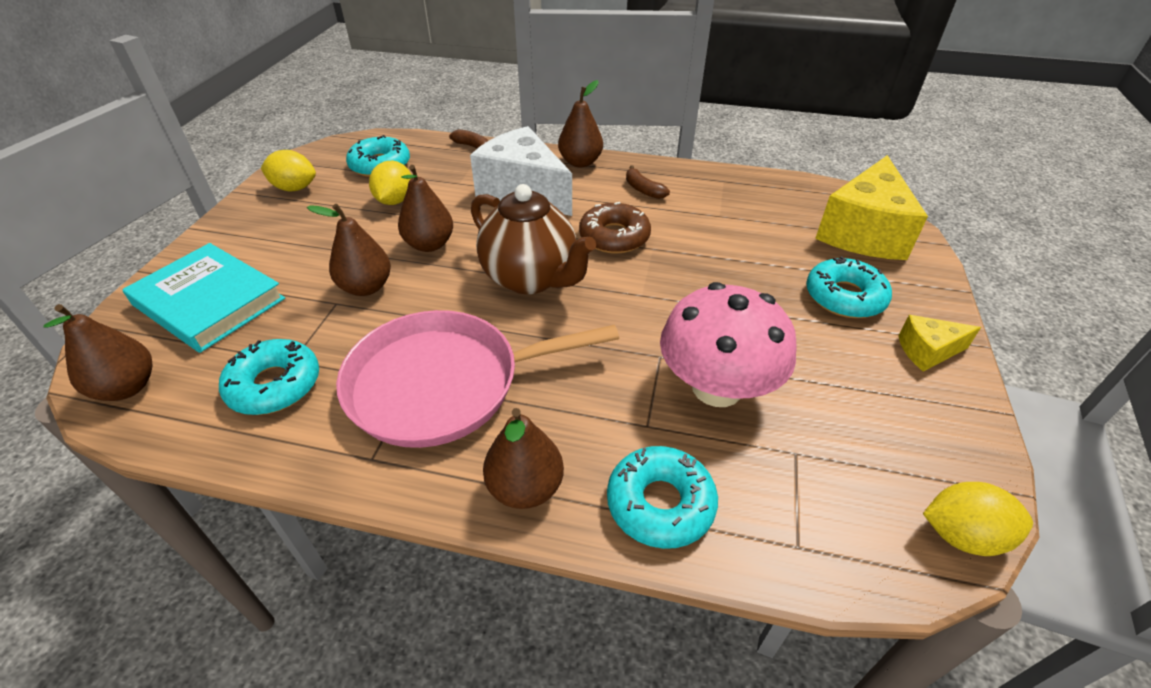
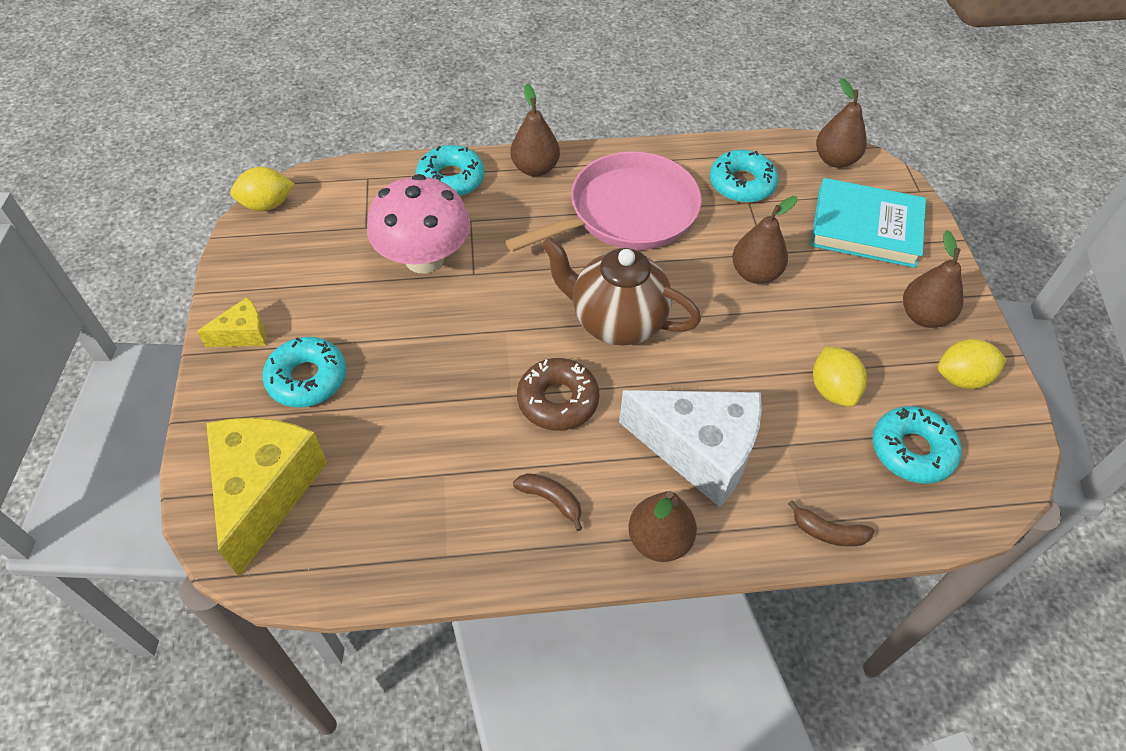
camera: 160 degrees right, 10 degrees up
(429, 244) = (741, 336): brown pear -> brown pear (923, 316)

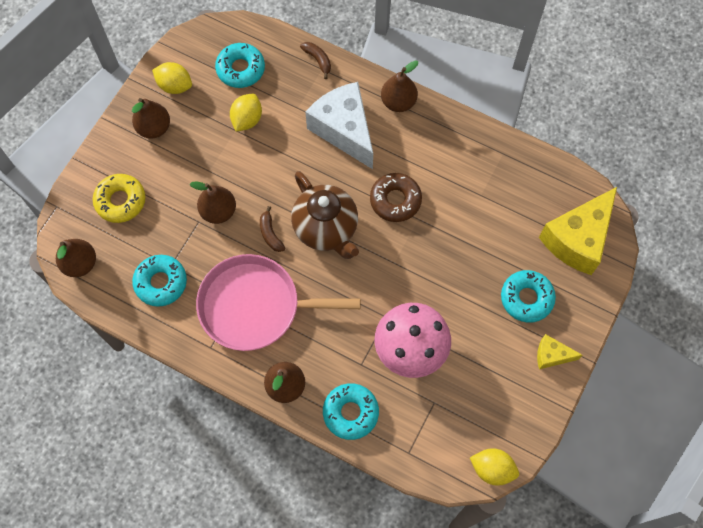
camera: 145 degrees left, 15 degrees up
(551, 500) = (436, 150): brown banana -> brown banana (270, 234)
(865, 228) = (120, 201): turquoise book -> yellow donut

